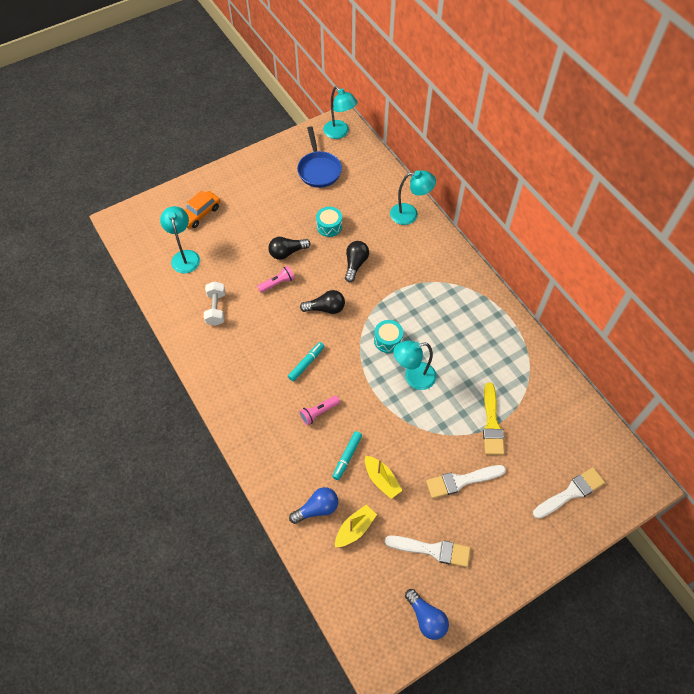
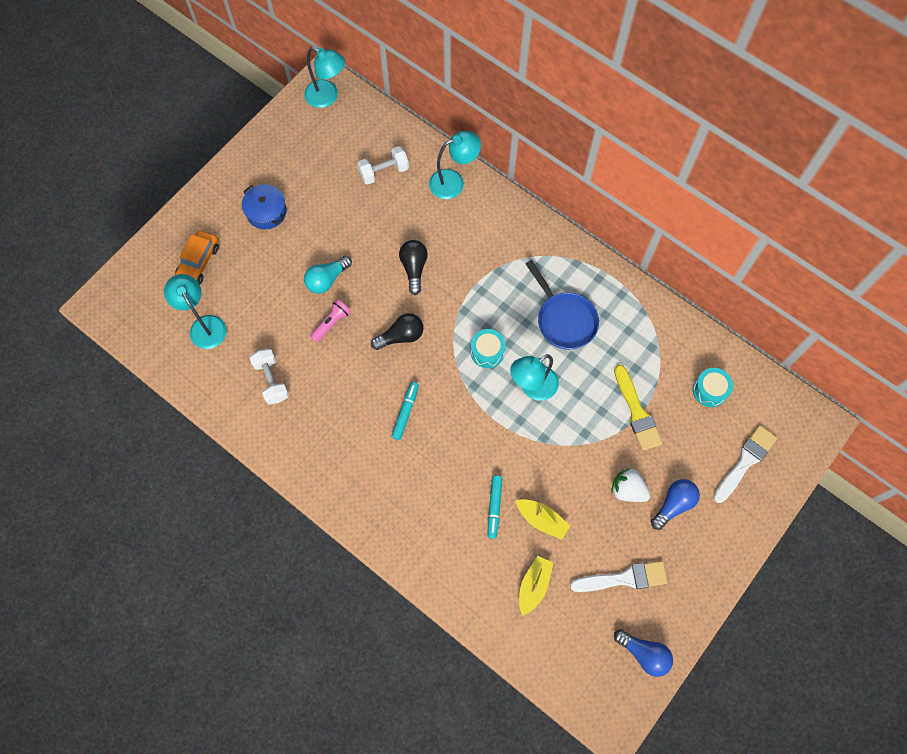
camera: 20 degrees left, 10 degrees up
(263, 195) = (266, 212): none -> blue pot
(287, 252) = (327, 279): black light bulb -> turquoise light bulb
(317, 509) = (484, 578): blue light bulb -> blue light bulb (673, 504)
(318, 412) = (442, 467): pink flashlight -> none
(319, 170) = (321, 156): blue pan -> blue pan (564, 320)
(329, 226) = (364, 228): turquoise drum -> turquoise drum (709, 390)
(360, 192) = (384, 172): none -> white dumbbell
(461, 481) = (627, 490): white brush -> white strawberry

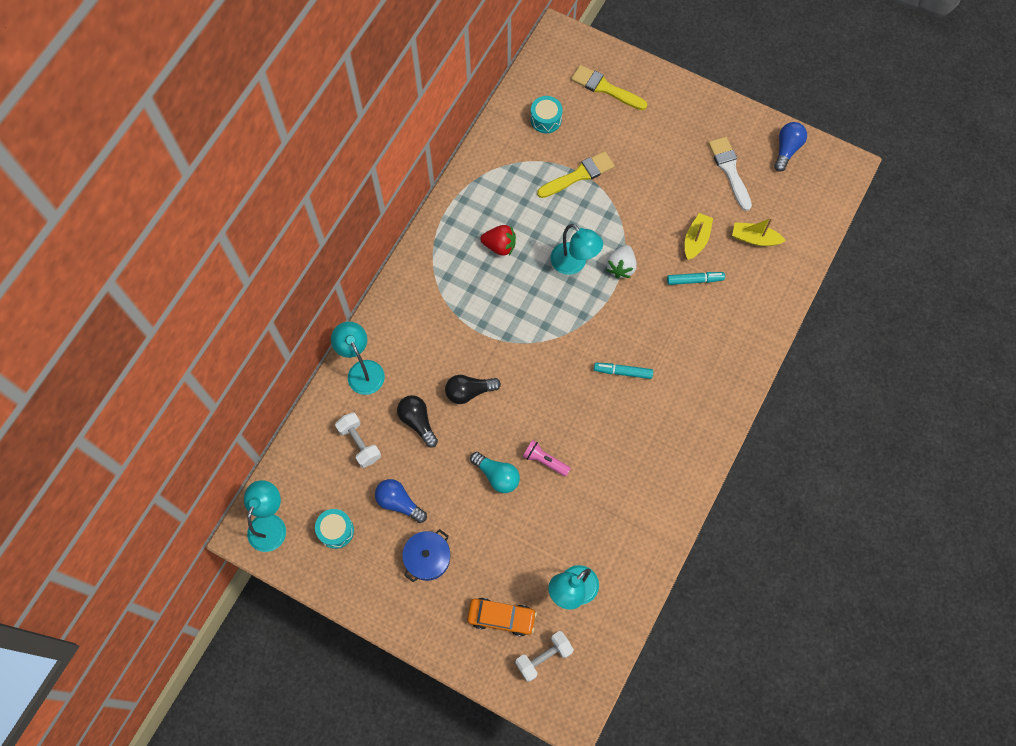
camera: 100 degrees left, 0 degrees up
(271, 380) = (618, 506): white dumbbell -> white dumbbell (543, 657)
(401, 336) = (546, 391): black light bulb -> black light bulb (417, 422)
(487, 352) = (546, 308): turquoise drum -> turquoise drum (336, 530)
(564, 320) = (499, 246): blue pan -> red strawberry
(627, 490) = (652, 175): white strawberry -> white strawberry (621, 267)
(673, 504) = (656, 139): blue light bulb -> blue light bulb (399, 503)
(745, 461) = (605, 88): white brush -> yellow brush

